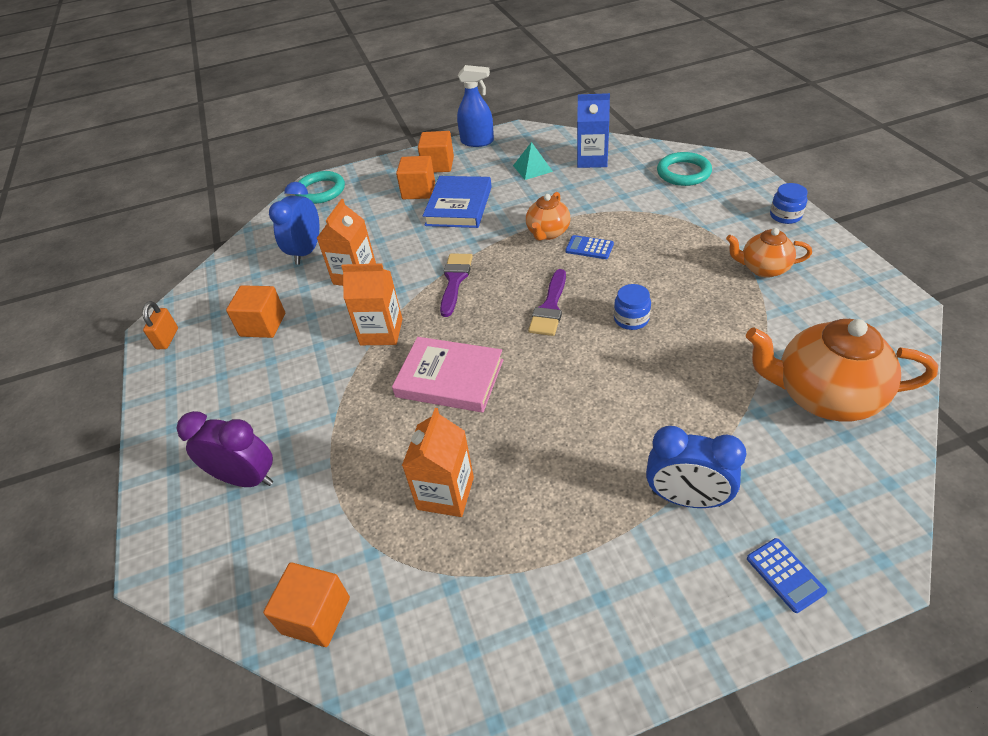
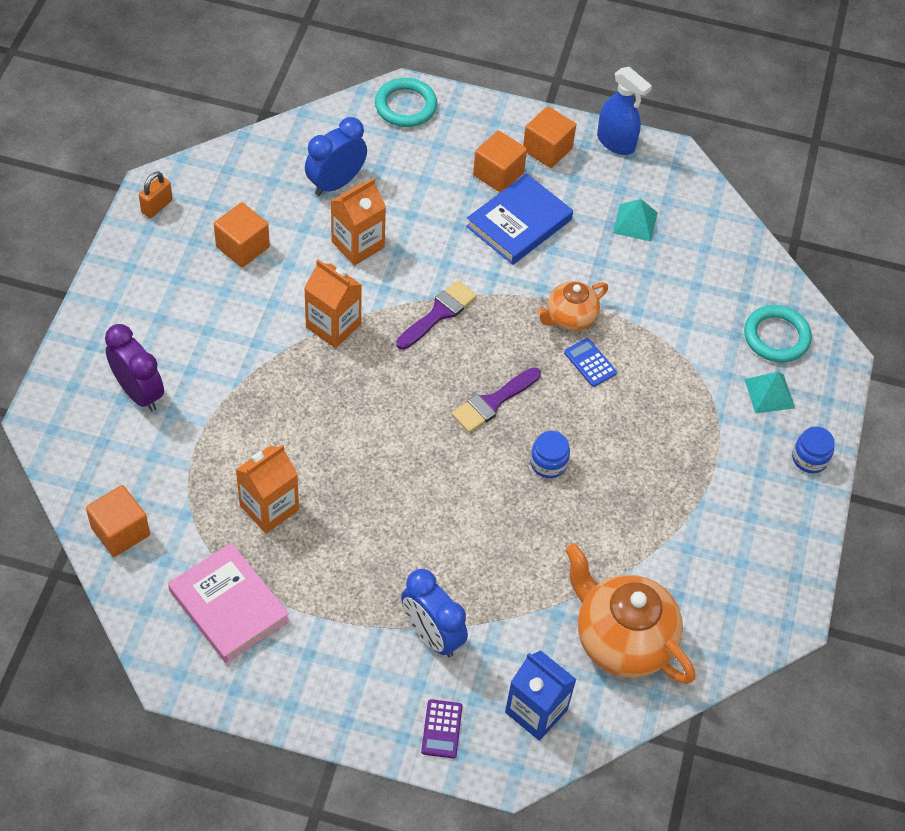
camera: 25 degrees right, 10 degrees up
(449, 378) = (351, 412): pink book -> pink book (229, 606)
(592, 159) = (705, 253): blue carton -> blue carton (536, 711)
(717, 199) = (769, 393): none -> turquoise pyramid
(763, 268) = (717, 497): orange teapot -> none
(785, 575) = (441, 729): blue calculator -> purple calculator

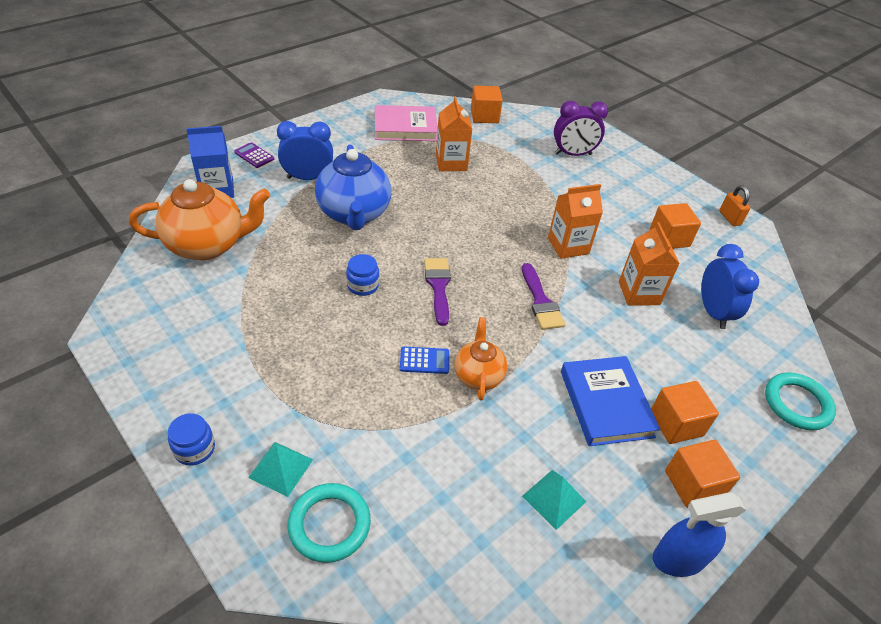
camera: 125 degrees right, 10 degrees down
(453, 542) = (354, 214): none -> blue teapot

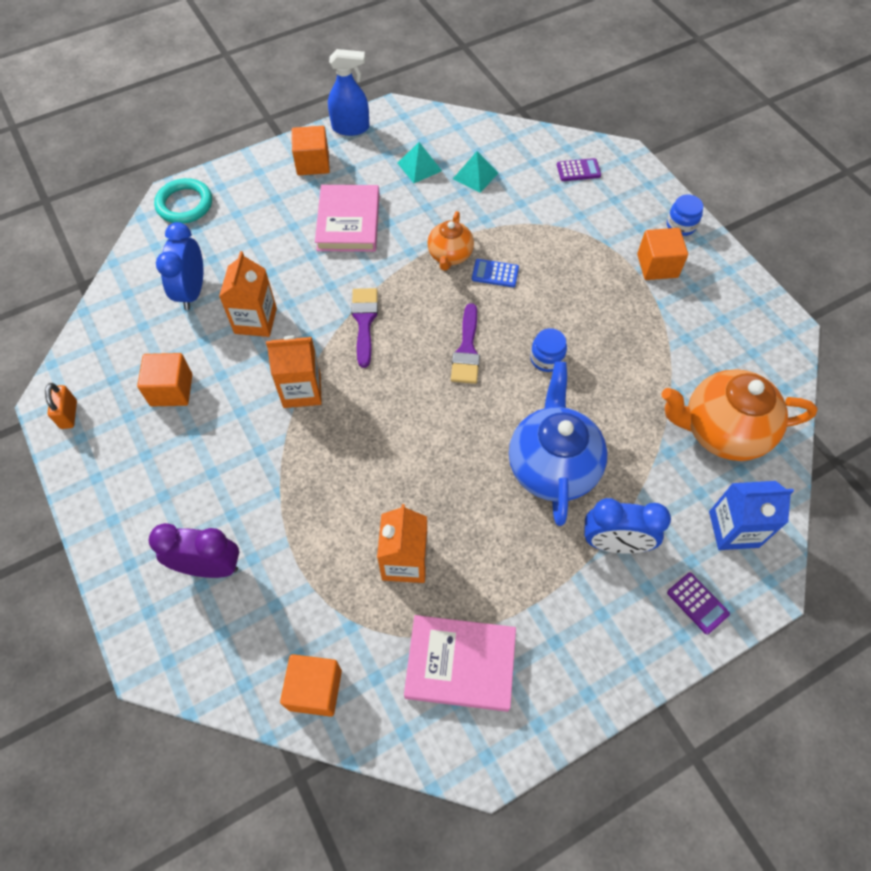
camera: 165 degrees left, 15 degrees up
(281, 468) = (614, 206): turquoise pyramid -> turquoise pyramid (475, 175)
(329, 524) = (578, 170): turquoise ring -> purple calculator
(606, 403) = (348, 222): blue book -> pink book
(676, 423) = (299, 201): orange cube -> orange cube (657, 266)

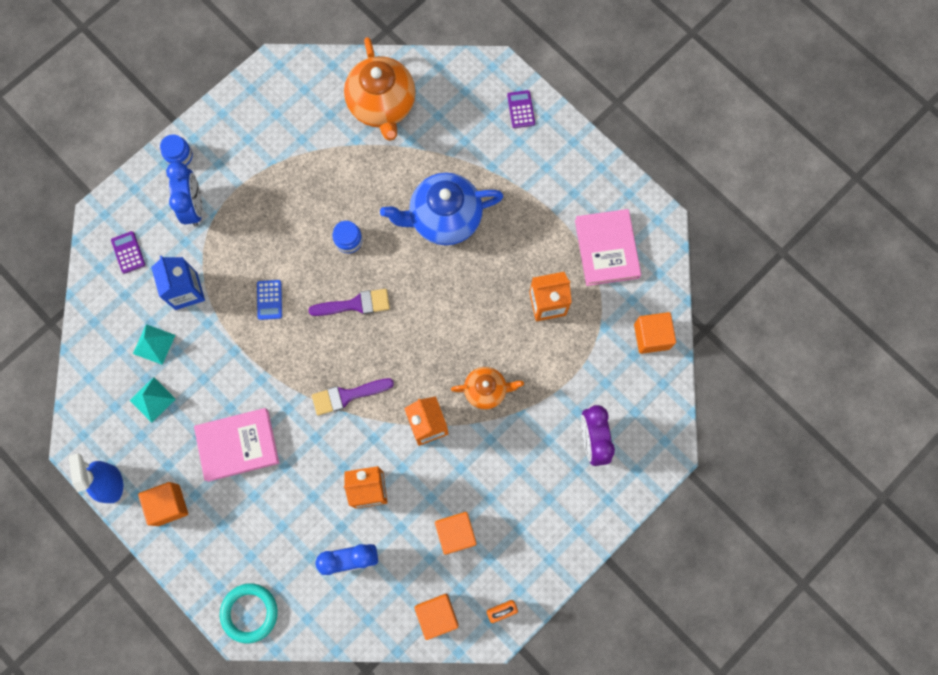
camera: 105 degrees left, 15 degrees up
(450, 256) = (258, 343): orange teapot -> orange teapot (486, 390)
(614, 543) = (493, 166): blue clock -> blue clock (194, 207)
(657, 266) = (230, 169): orange cube -> orange cube (437, 615)
(697, 603) = (521, 109): purple calculator -> purple calculator turned 45 degrees counterclockwise
(733, 529) = (460, 91): blue carton -> blue carton (186, 291)

